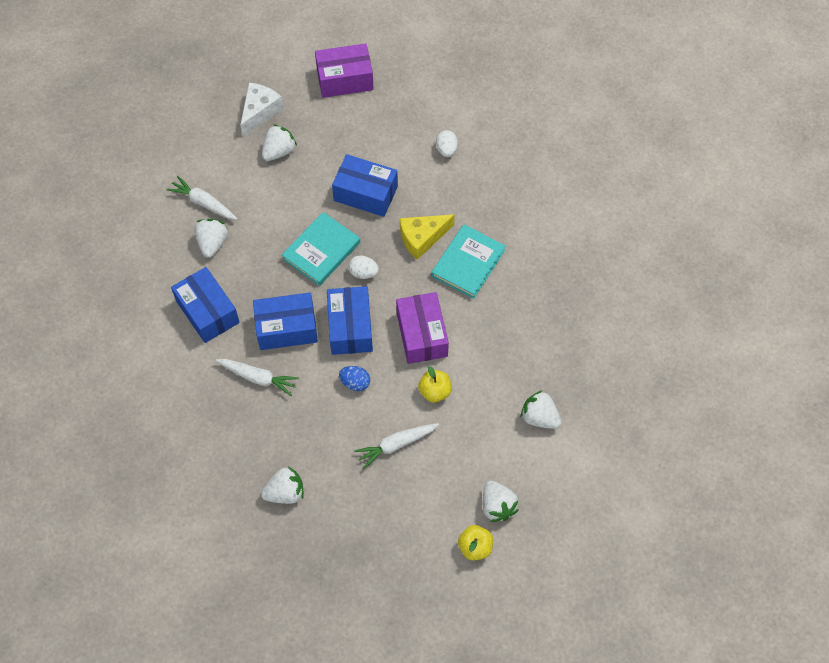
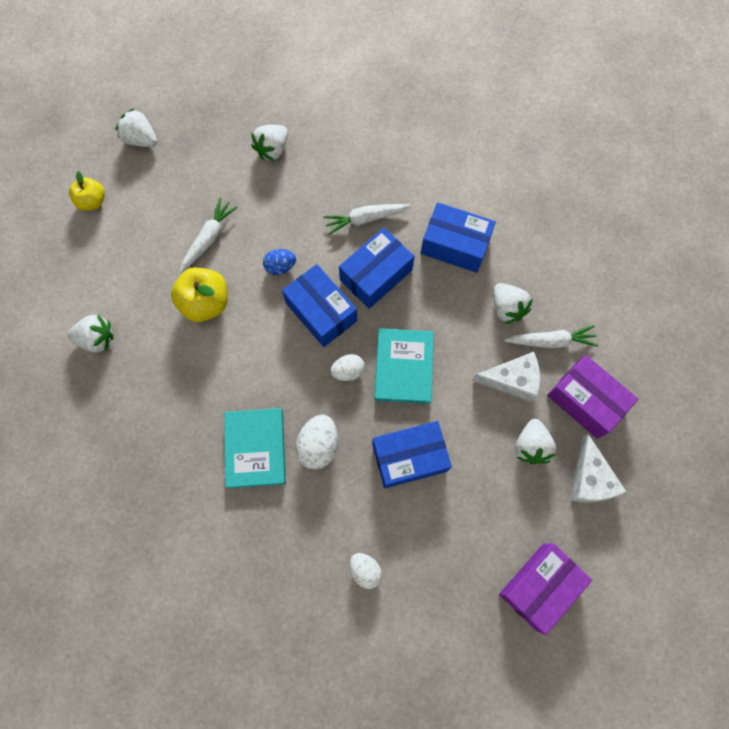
camera: 145 degrees right, 10 degrees up
(254, 196) = (512, 380): none -> white cheese
(422, 238) = (318, 445): yellow cheese -> white egg
(422, 335) = (252, 347): purple box -> purple box (585, 401)
(434, 391) = (206, 303): yellow apple -> yellow apple, size x1.56
(497, 506) = (92, 243): white strawberry -> white strawberry (141, 139)

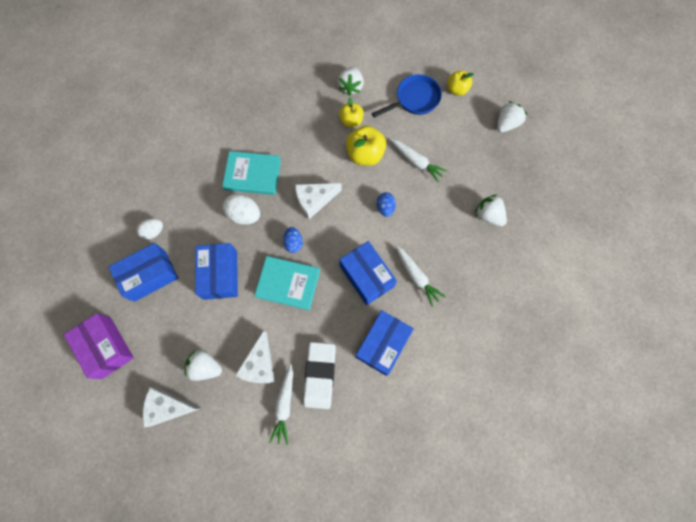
camera: 100 degrees right, 0 degrees up
(112, 252) = (414, 99): none -> blue pan
(154, 329) = (351, 121): none -> yellow apple
(283, 356) = (314, 201): none -> white cheese
(321, 312) = (344, 231): blue box -> blue box (150, 276)
(348, 371) = (293, 243): white egg -> blue egg
(365, 219) = (416, 276): white carrot -> white carrot turned 150 degrees clockwise
(507, 308) = (320, 375): white strawberry -> white eraser
(585, 401) = (229, 421): purple box -> none

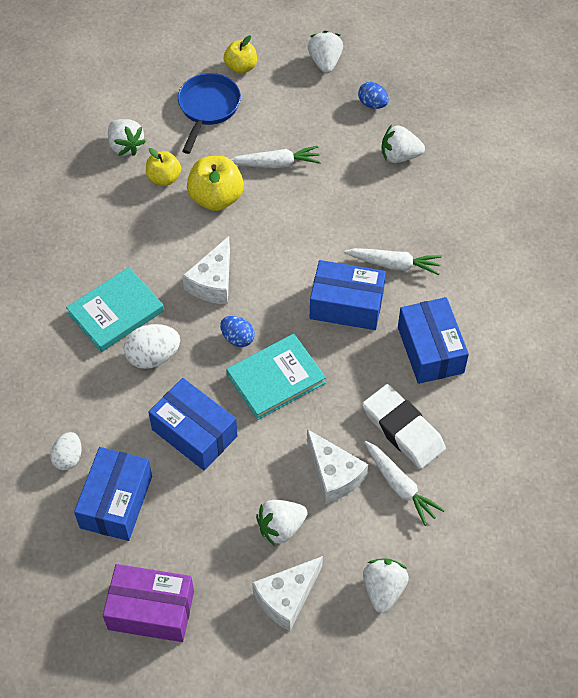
camera: 45 degrees left, 15 degrees down
(216, 452) = (383, 589): none -> white strawberry
(385, 208) = (293, 229): blue egg -> blue egg (372, 104)

